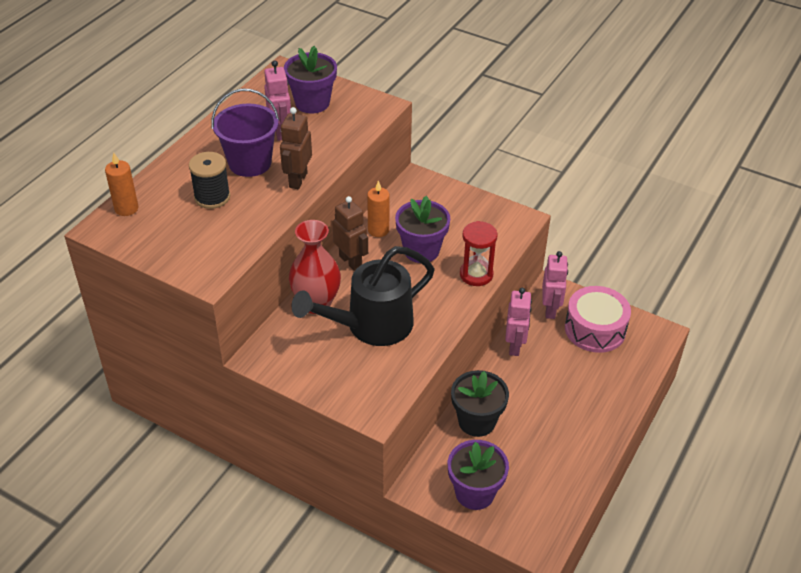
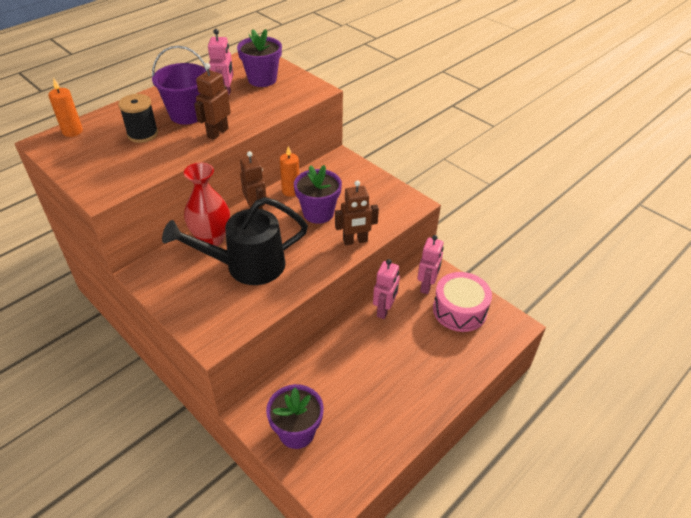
camera: 15 degrees right, 0 degrees up
(476, 274) = (355, 241): red hourglass -> brown robot
(477, 421) = (325, 368): black flower pot -> none

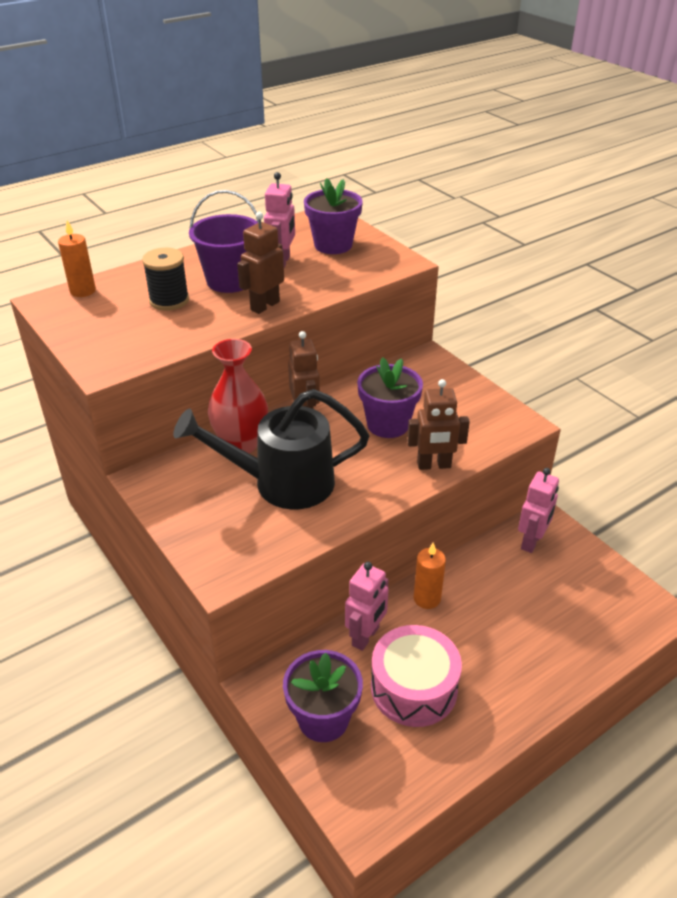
camera: 10 degrees right, 5 degrees down
(291, 191) = (355, 393): orange candle -> orange candle (427, 598)
(384, 310) = (467, 568): pink robot -> pink robot (366, 636)
(459, 310) = (575, 580): pink drum -> pink drum (414, 687)

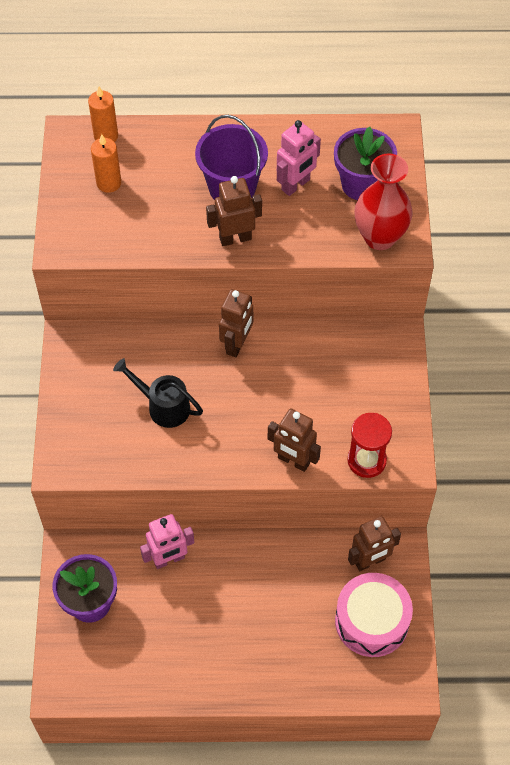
camera: 35 degrees right, 20 degrees up
(169, 300) = (164, 187): black spool -> none
(241, 444) = (163, 347): red vase -> red vase (380, 237)
(281, 483) = (163, 406): black watering can -> black watering can, size x0.58
(388, 424) = (294, 396): purple flower pot -> none
(414, 687) = (169, 621): pink drum -> pink drum (372, 621)
(427, 598) = (240, 557): orange candle -> orange candle (109, 183)
(490, 437) = (366, 460): none -> red hourglass
(531, 541) = (370, 561): pink robot -> brown robot

